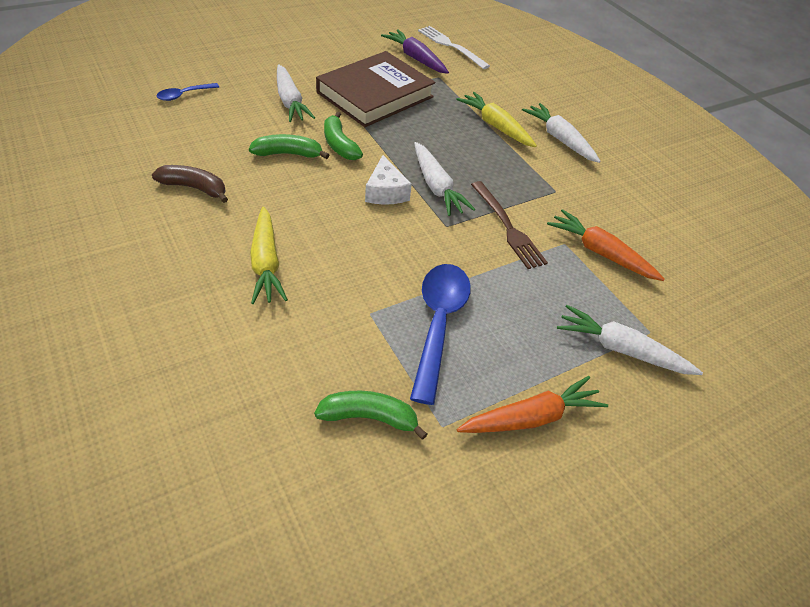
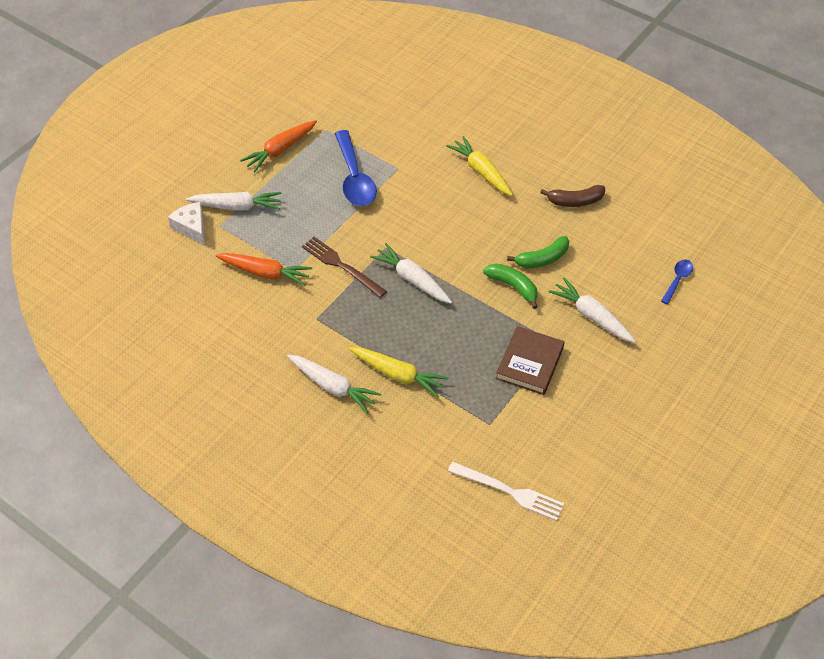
camera: 160 degrees right, 5 degrees up
(369, 417) = (364, 119): green banana -> none
(375, 94) = (529, 363): brown book -> brown book, size x0.64
(385, 192) = (446, 257): white cheese -> white cheese (192, 227)
(415, 58) = (531, 444): purple carrot -> none

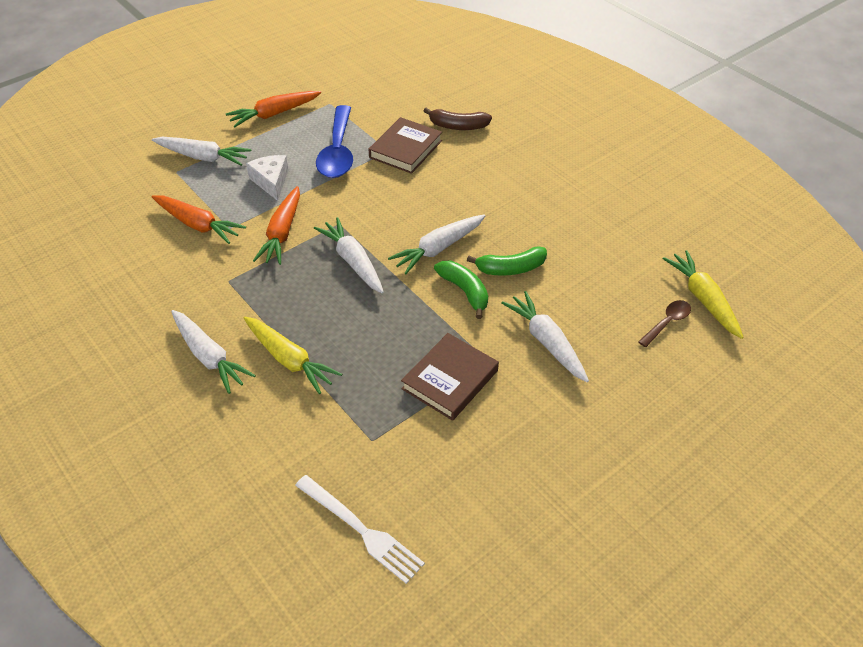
camera: 15 degrees right, 5 degrees down
(192, 227) = (147, 168): white cheese -> white cheese (271, 181)
(341, 266) = (282, 233): brown fork -> orange carrot
(412, 164) = (405, 149): none -> brown book
(477, 253) = (438, 249): none -> white carrot
(481, 171) = (477, 169): yellow carrot -> yellow carrot (703, 299)
(575, 201) = (571, 216): brown banana -> brown banana (458, 126)
(677, 280) = (667, 323): blue spoon -> brown spoon

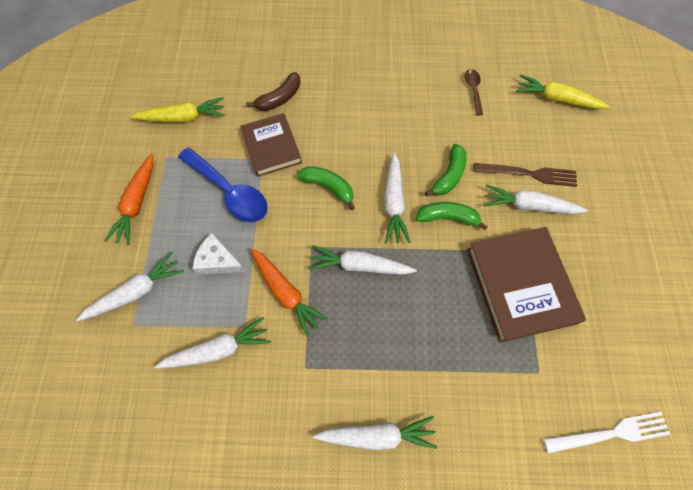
camera: 50 degrees left, 20 degrees up
(198, 225) = (218, 349): orange carrot -> white carrot
(289, 360) = (424, 377): yellow carrot -> yellow carrot (183, 117)
(407, 202) = (329, 187): none -> green banana
(450, 380) = (520, 285): brown book -> brown book, size x1.55
(583, 324) = (529, 174): none -> brown fork
(667, 323) = (561, 131): brown spoon -> brown spoon (473, 90)

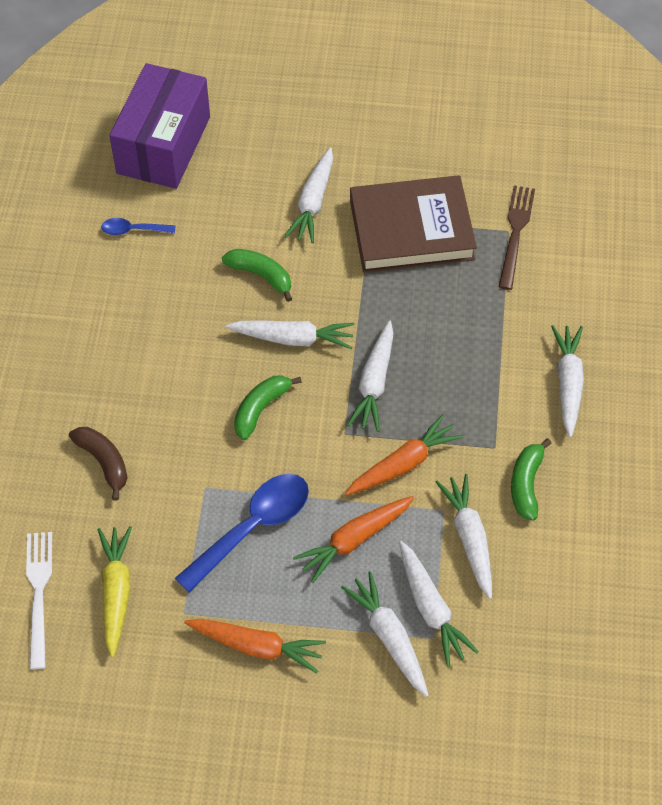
camera: 85 degrees left, 10 degrees down
(158, 321) = (431, 608): none -> white carrot
(218, 261) = (354, 540): white cheese -> orange carrot
(271, 147) = (187, 475): brown book -> none
(448, 217) = (319, 285): green banana -> green banana (526, 484)
(473, 90) = (133, 230): brown spoon -> blue spoon
(529, 174) = (270, 194): brown fork -> brown fork (515, 233)
(556, 99) = (163, 145): yellow carrot -> purple box
(610, 433) = (568, 185): white fork -> white fork (39, 593)

